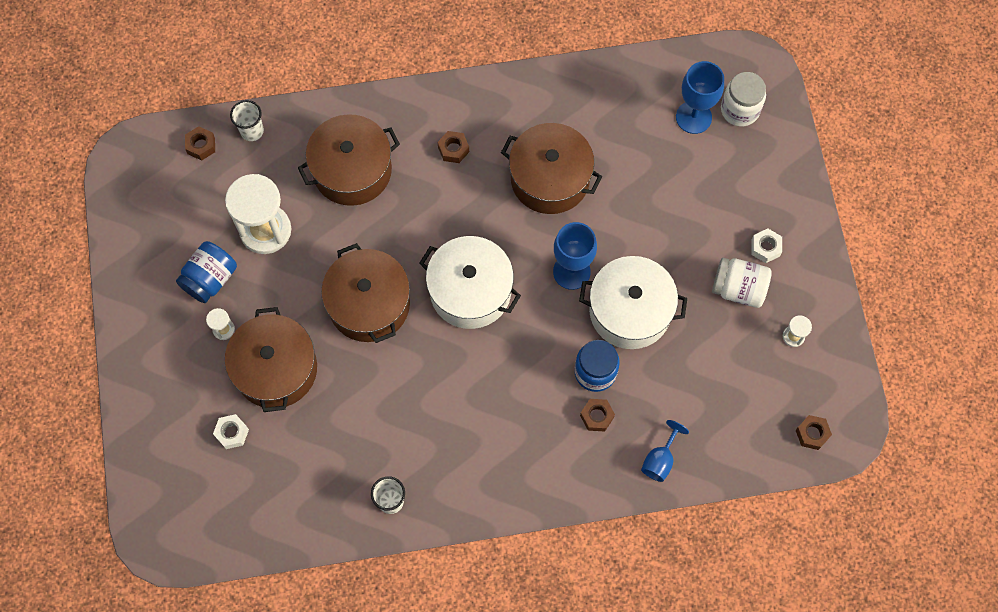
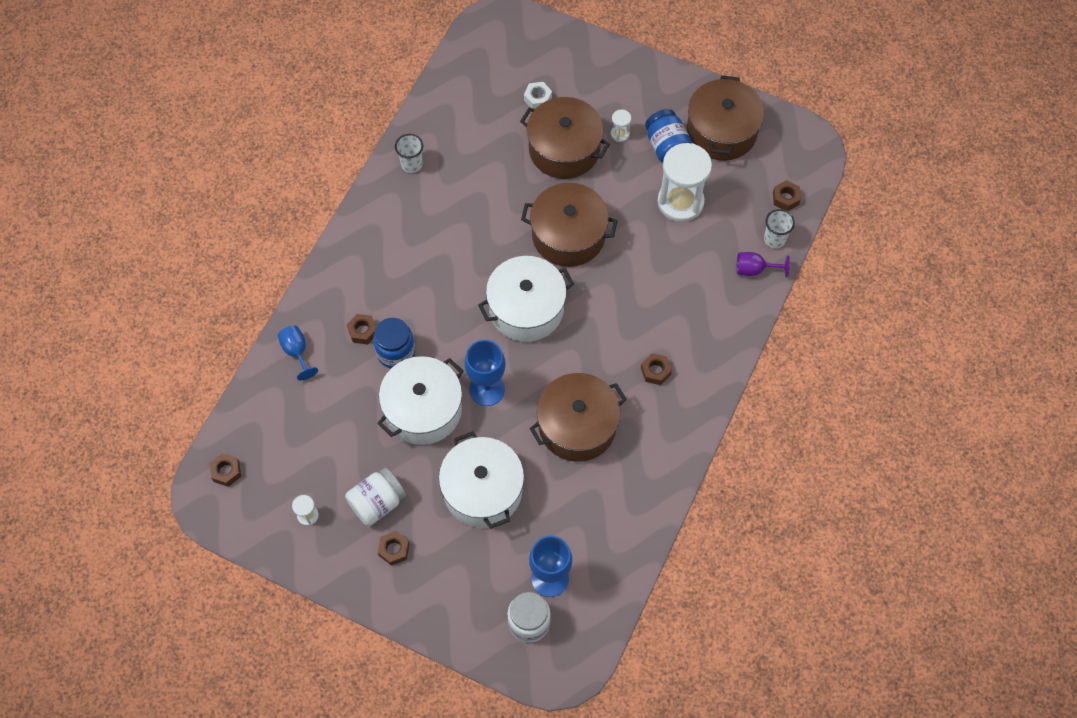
camera: 125 degrees right, 5 degrees down
(295, 129) = (754, 269): none -> purple goblet
(352, 170) = (689, 288): brown pot -> brown pot (721, 131)
(662, 214) = (482, 490): none -> white pot
(765, 248) = (394, 550): white nut -> brown nut

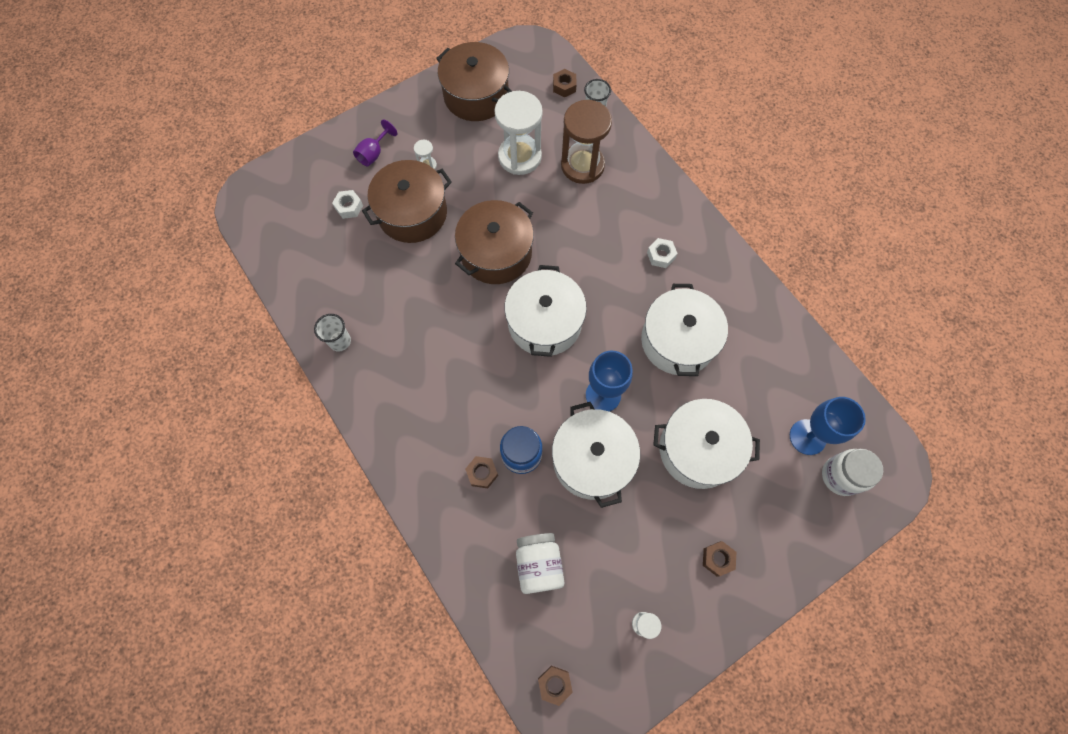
camera: 60 degrees left, 5 degrees up
(297, 352) = (466, 546): blue goblet -> none
(377, 503) = (663, 550): white jar -> white jar (539, 564)
(577, 426) = (678, 341): brown pot -> white pot
(655, 371) = (661, 255): brown nut -> white nut
(666, 146) = (463, 139): blue jar -> none
(707, 258) = (582, 165): none -> brown hourglass
(754, 269) = (612, 139): purple goblet -> purple goblet (374, 153)

